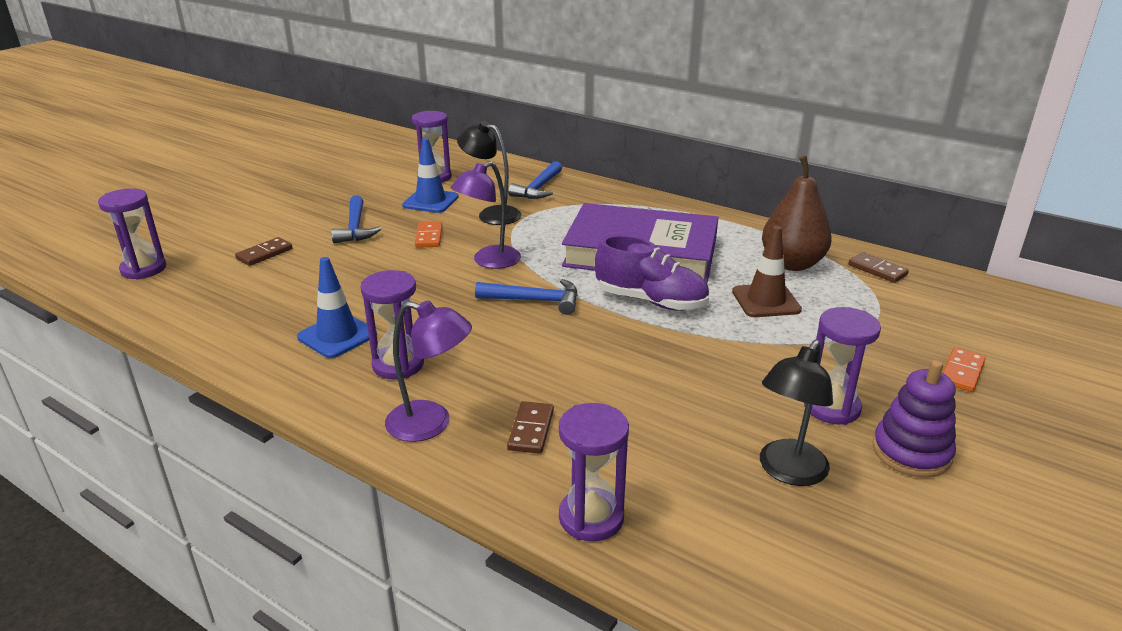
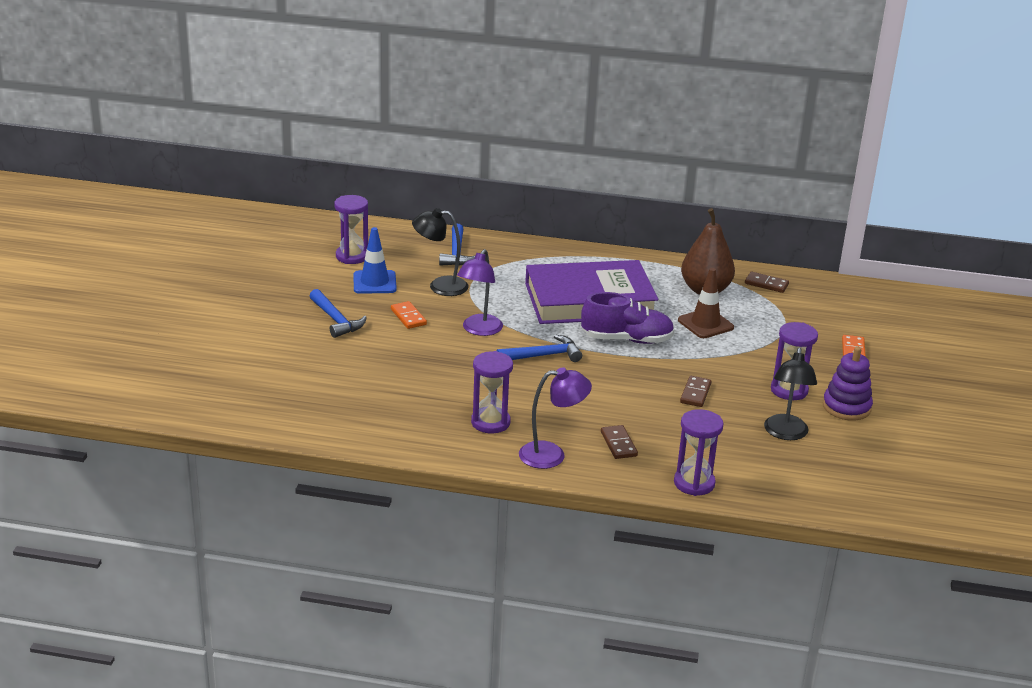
camera: 25 degrees left, 0 degrees up
(143, 269) = (195, 391): purple hourglass -> none
(264, 254) = (285, 358): brown domino -> brown domino (695, 393)
(337, 336) = (423, 412): blue traffic cone -> none

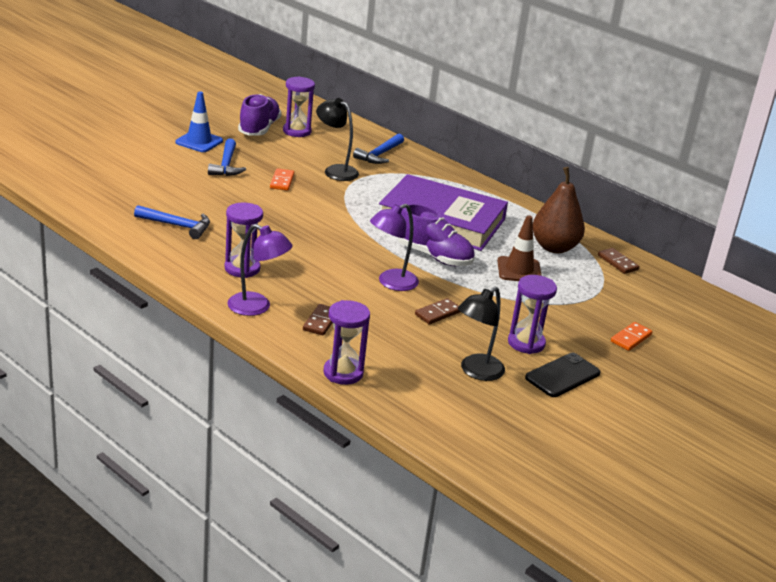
camera: 30 degrees right, 0 degrees up
(313, 267) = (259, 128): none -> purple shoe
(374, 282) = (289, 152): blue traffic cone -> blue traffic cone (199, 142)
(479, 330) = (323, 208): purple lamp -> purple lamp (391, 283)
(543, 355) = (348, 242): blue hammer -> blue hammer (177, 226)
(846, 407) = (562, 375): purple stacking toy -> black phone

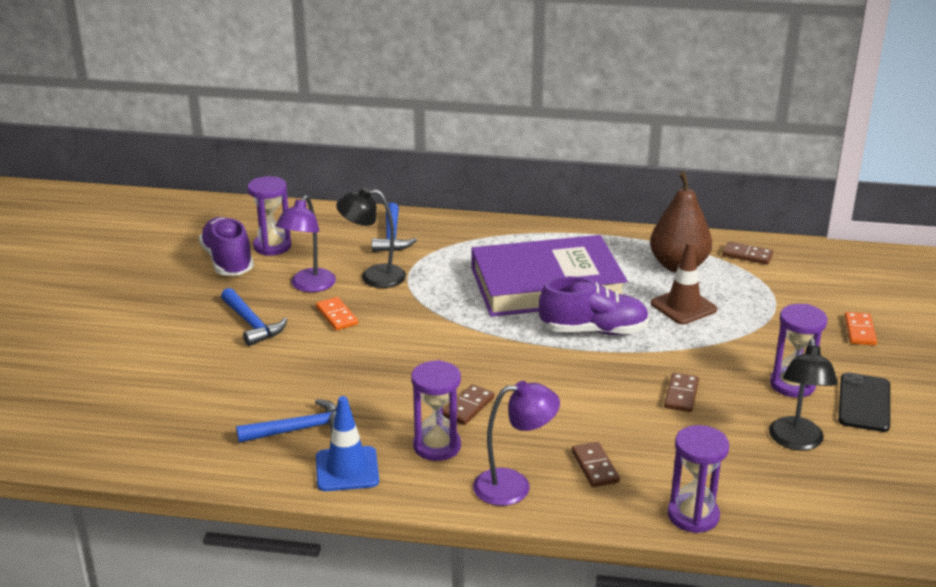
camera: 30 degrees left, 0 degrees up
(199, 142) = (183, 308): blue traffic cone -> blue traffic cone (347, 469)
(290, 259) = (468, 407): none -> brown domino
(391, 283) = (597, 383): purple lamp -> purple lamp (309, 286)

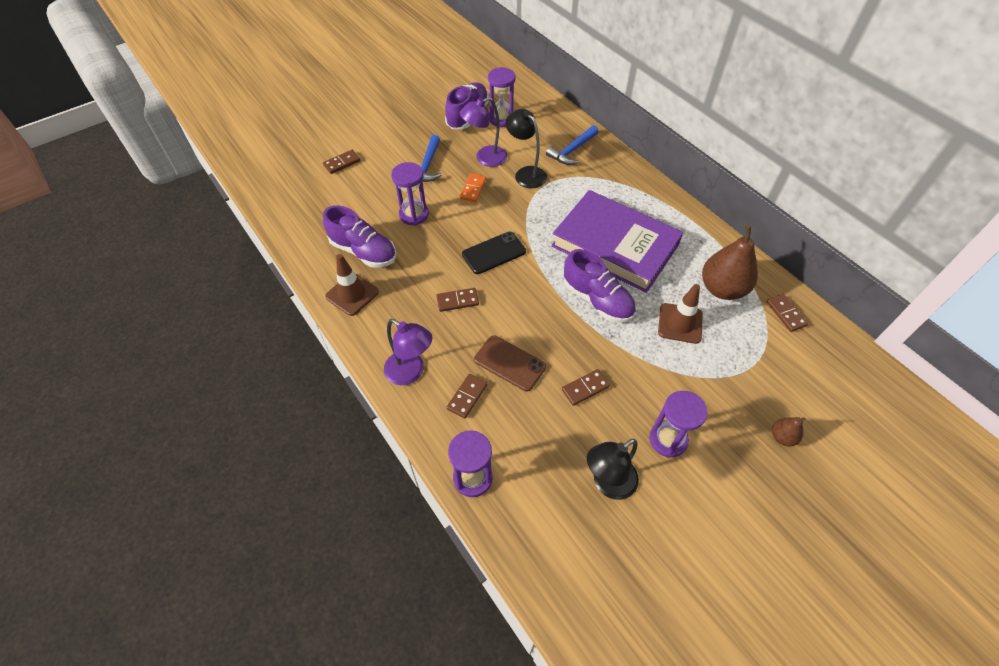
camera: 45 degrees right, 25 degrees up
(137, 374) = (342, 163): none -> brown domino
(299, 429) = (364, 251): blue hammer -> purple shoe
(347, 469) = (352, 294): blue traffic cone -> brown traffic cone
(437, 446) = (409, 314): purple hourglass -> purple hourglass (414, 214)
(592, 419) = (510, 363): none -> brown phone
(860, 331) = (782, 437): orange domino -> brown pear
(864, 403) = (698, 495): black phone -> black phone (494, 253)

